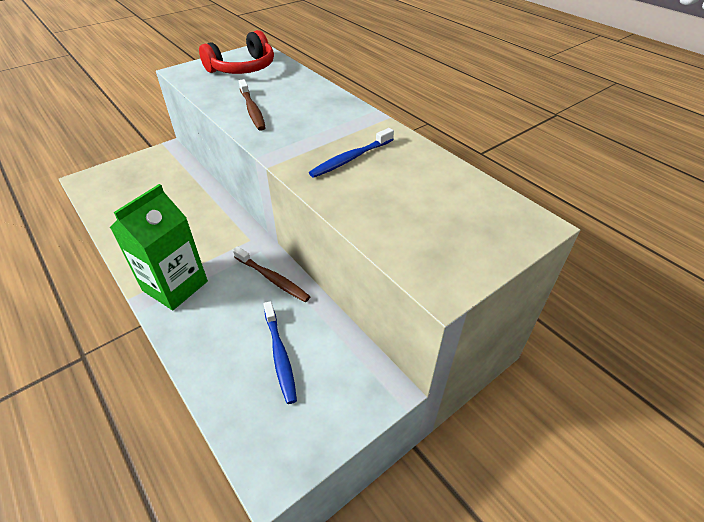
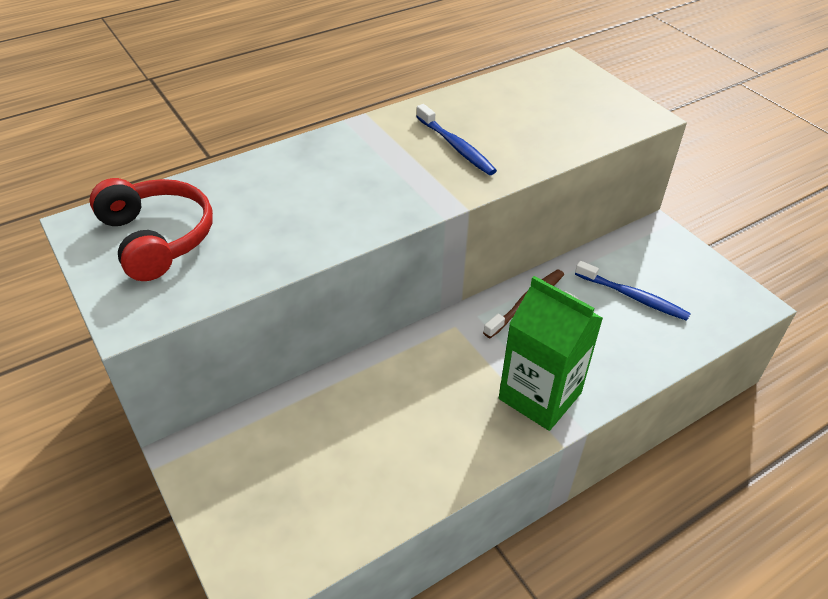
camera: 85 degrees left, 0 degrees up
(252, 110) = (317, 223): brown toothbrush -> none
(280, 356) = (633, 297): blue toothbrush -> blue toothbrush turned 45 degrees clockwise

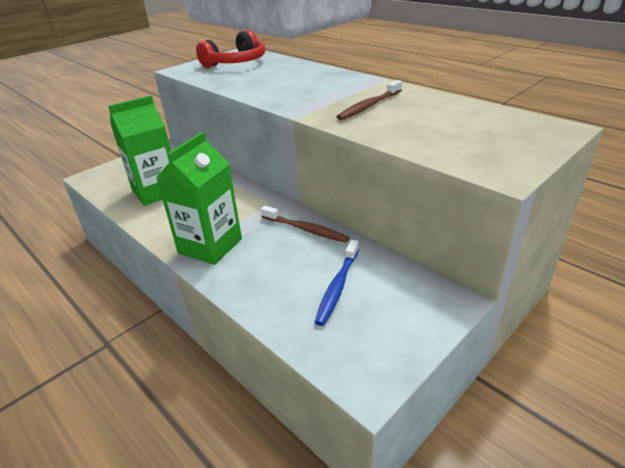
camera: 80 degrees right, 10 degrees down
(366, 462) = (156, 191): none -> green carton
(456, 147) = (369, 106): blue toothbrush -> brown toothbrush

